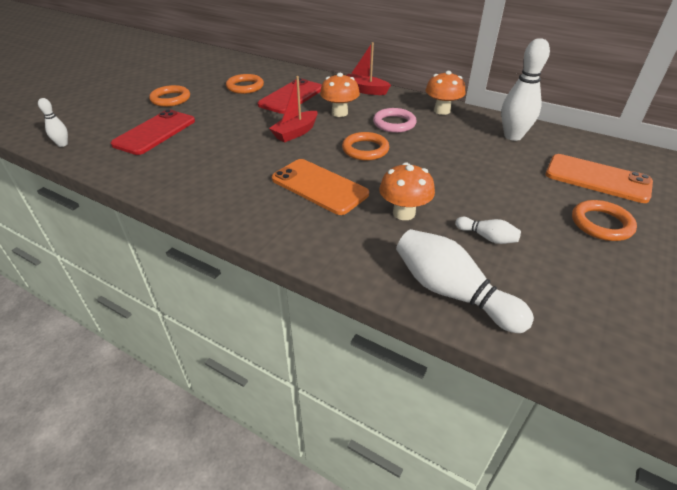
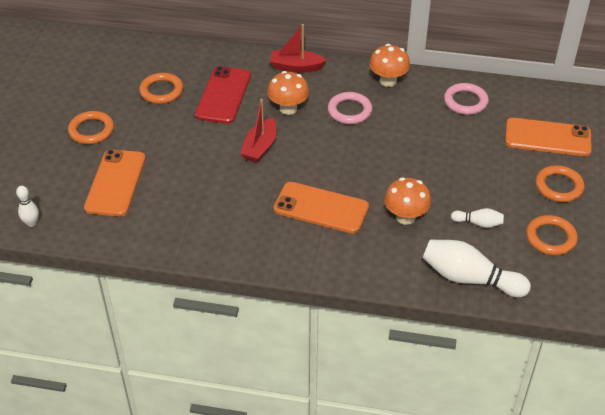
camera: 20 degrees left, 5 degrees up
(155, 132) = (116, 183): red phone -> orange phone
(365, 149) = (339, 153): orange ring -> orange ring (550, 238)
(513, 136) = (465, 101): white bowling pin -> pink ring

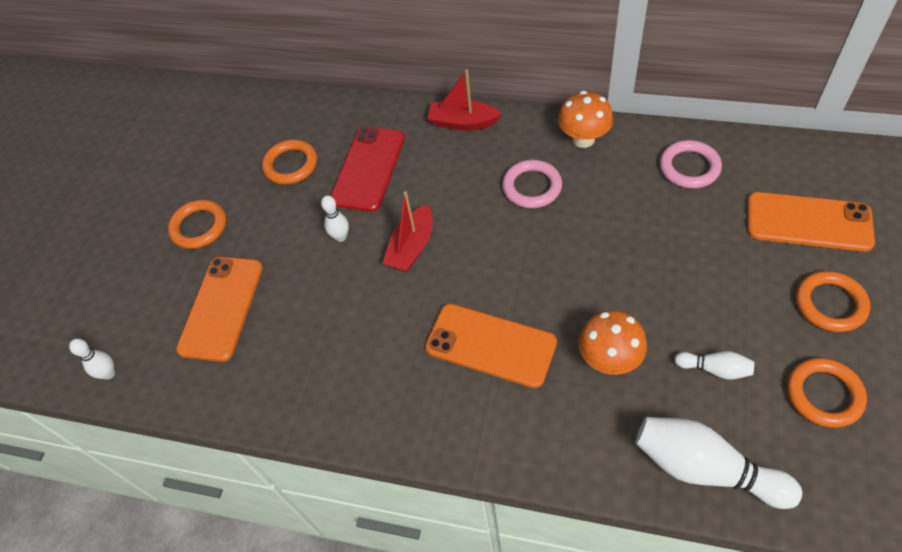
camera: 10 degrees right, 10 degrees up
(205, 139) = (340, 237): none -> white bowling pin
(288, 108) = (451, 186): orange mushroom -> none

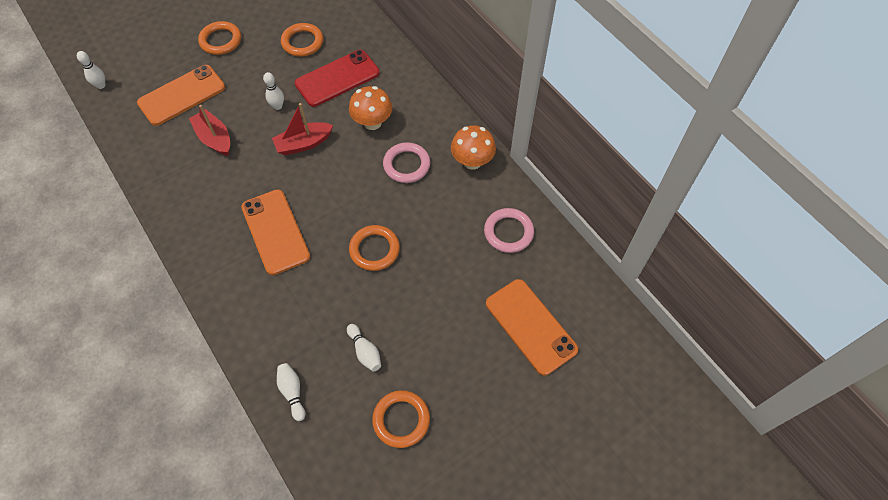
camera: 35 degrees right, 5 degrees up
(463, 122) = (419, 93): red boat -> red boat (214, 138)
(609, 359) = (321, 294): orange mushroom -> orange mushroom (372, 122)
(705, 469) = (292, 392): white bowling pin -> white bowling pin, size x0.50
(830, 304) = (474, 380): orange ring -> orange ring (374, 250)

